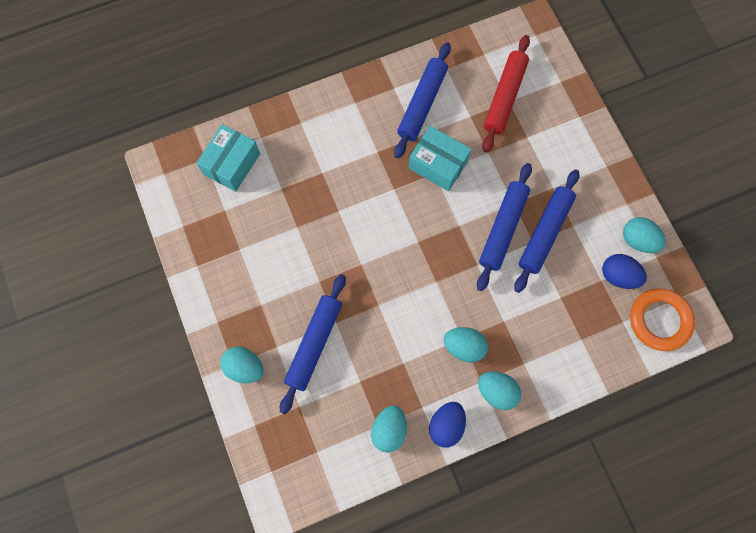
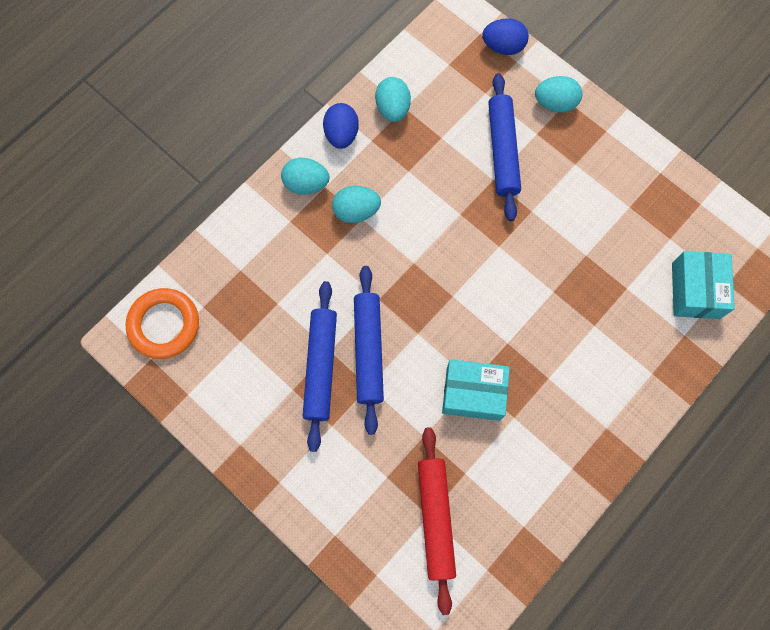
camera: 155 degrees right, 0 degrees up
(422, 104) = (529, 462): blue rolling pin -> none
(618, 276) = (223, 354): blue egg -> blue egg (503, 46)
(638, 240) = (214, 405): turquoise egg -> none

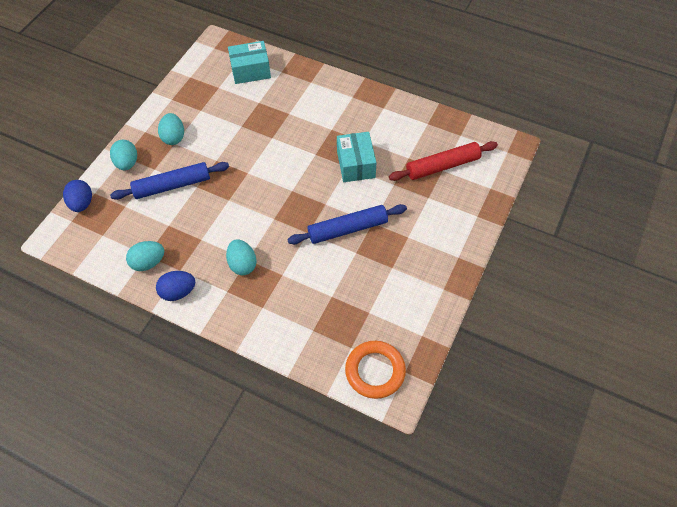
camera: 105 degrees left, 15 degrees down
(306, 184) = (227, 305): turquoise egg -> turquoise egg (174, 137)
(320, 367) = (369, 255): blue rolling pin -> none

